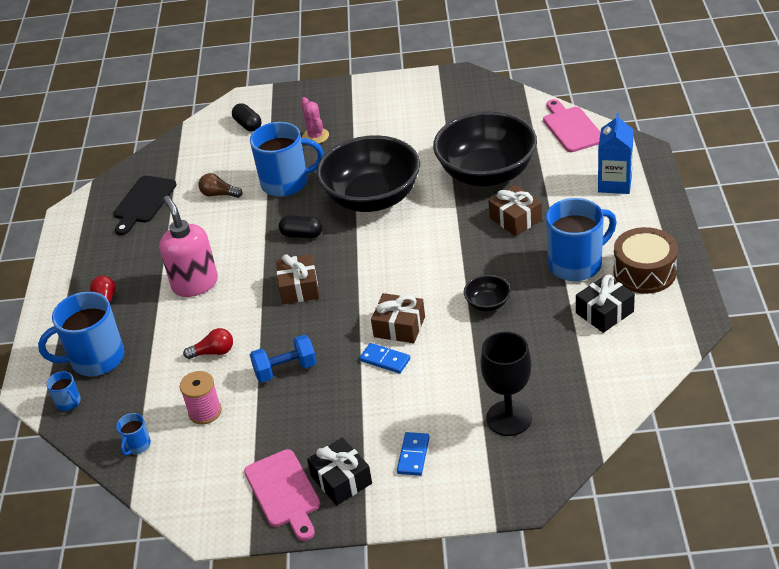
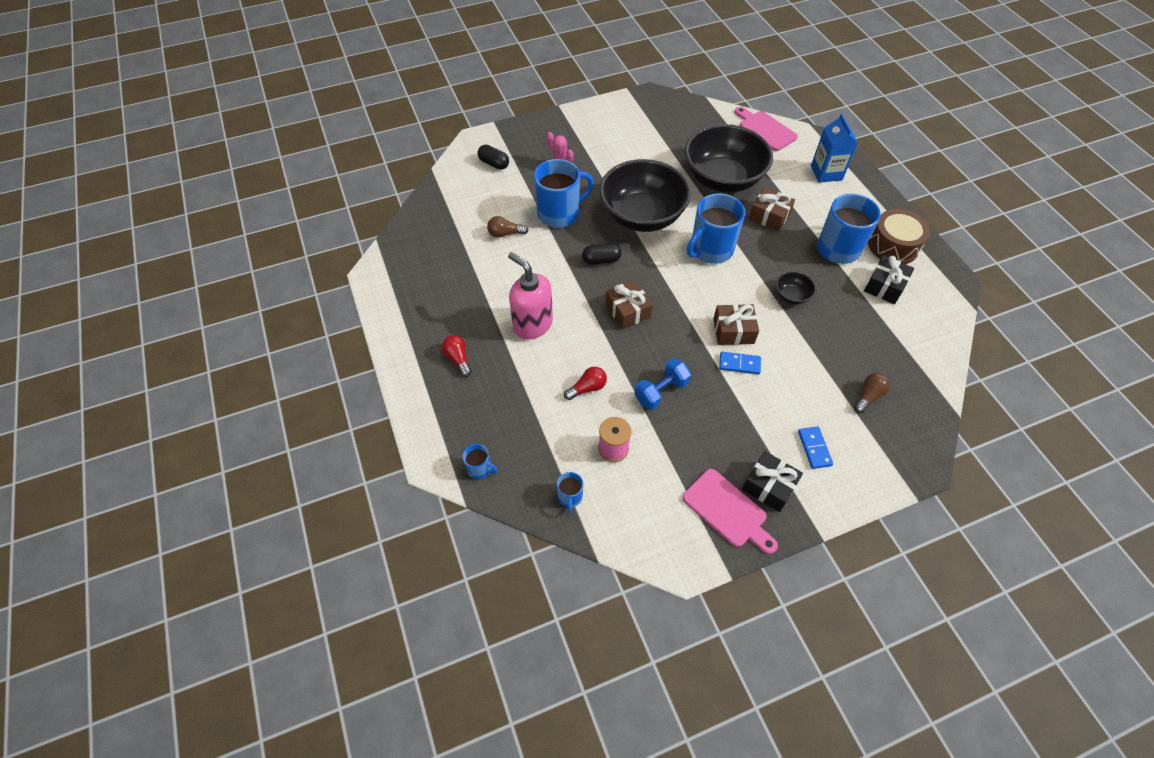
camera: 25 degrees left, 15 degrees up
(96, 359) = (481, 418): blue mug -> blue mug (710, 249)
(143, 202) = (438, 252): black cutting board -> none
(509, 418) = (868, 396): black goblet -> brown light bulb

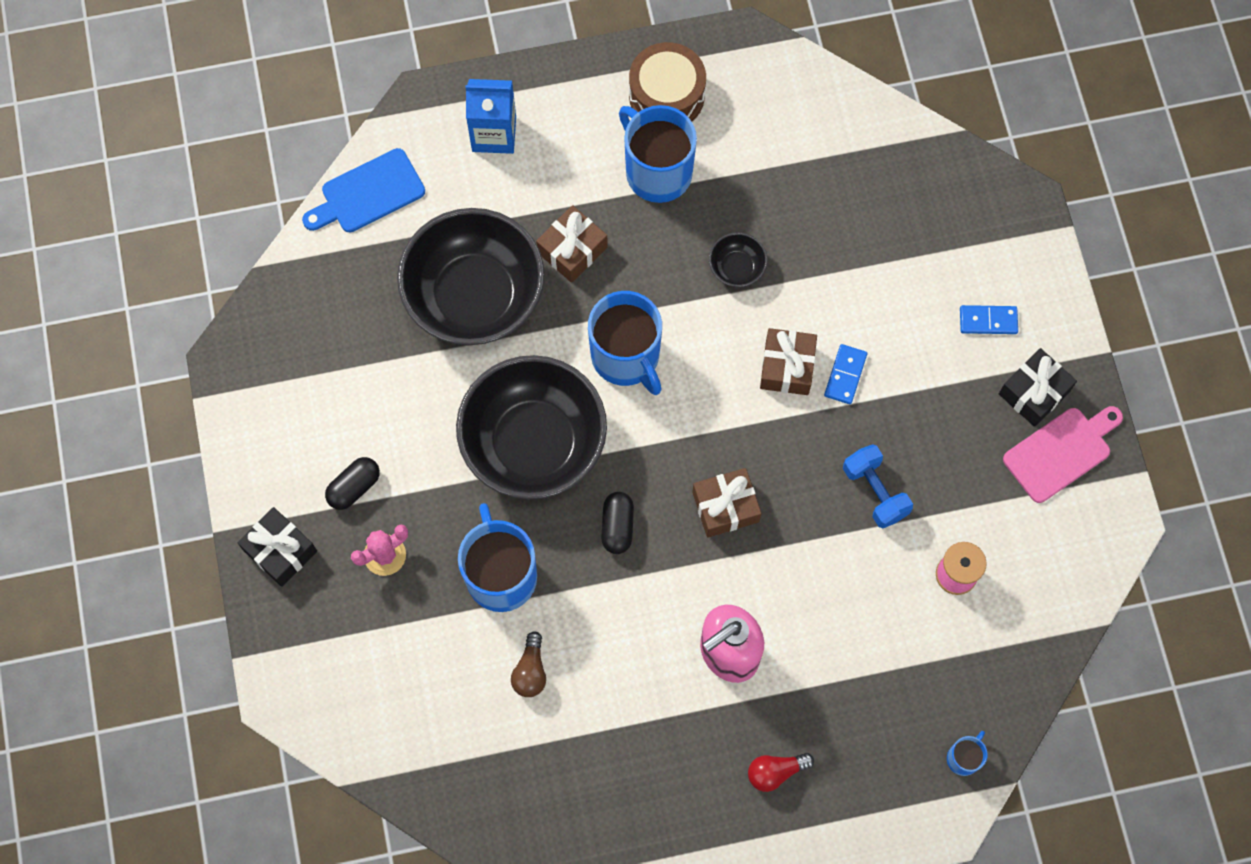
camera: 80 degrees left, 15 degrees up
(494, 163) = (352, 670): black capsule -> black capsule (354, 487)
(570, 497) = (1020, 644): blue mug -> none
(587, 388) = (855, 591): red light bulb -> none
(765, 129) = (368, 193): pink cutting board -> blue cutting board
(868, 396) = (920, 227): brown light bulb -> none
(884, 286) = (741, 136): black gift -> black gift (280, 551)

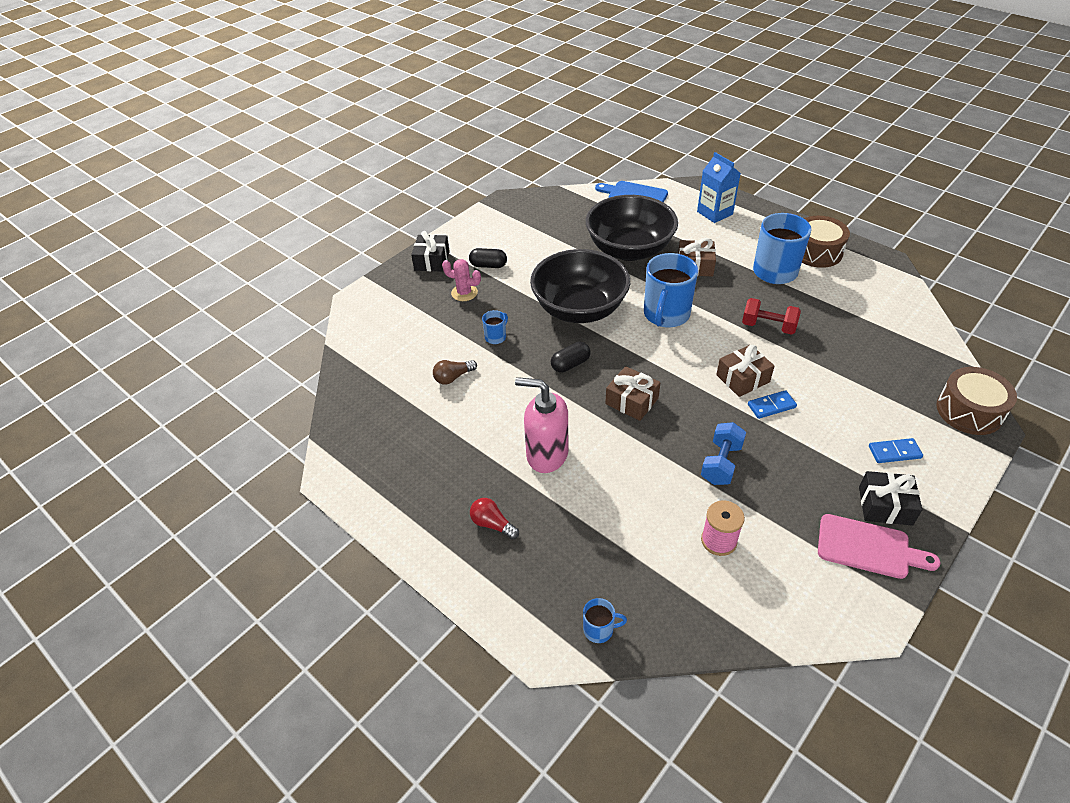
camera: 55 degrees right, 25 degrees down
(501, 575) = (496, 337): blue mug -> blue mug, size x0.46
(736, 268) = (768, 326): black bowl -> red dumbbell
(988, 321) = (894, 452): blue domino -> blue domino turned 60 degrees counterclockwise
(999, 201) = (969, 411): none -> brown drum

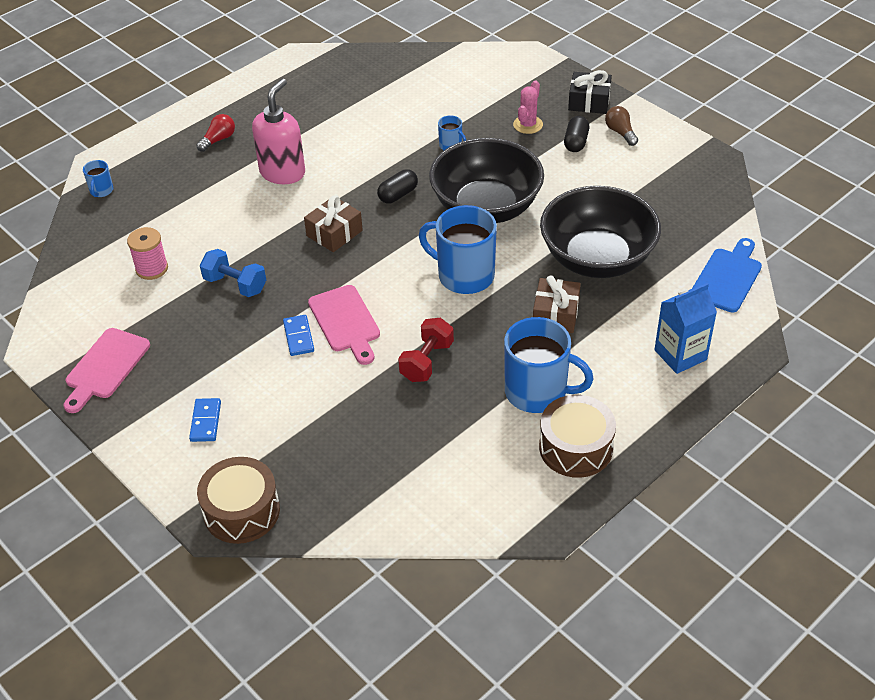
camera: 95 degrees right, 0 degrees up
(453, 377) = (397, 118): brown light bulb -> brown light bulb (620, 132)
(570, 364) = (398, 195): black capsule -> black capsule turned 75 degrees clockwise
(742, 378) = (345, 322): brown gift -> pink cutting board
(885, 506) = (144, 393): black gift -> none

